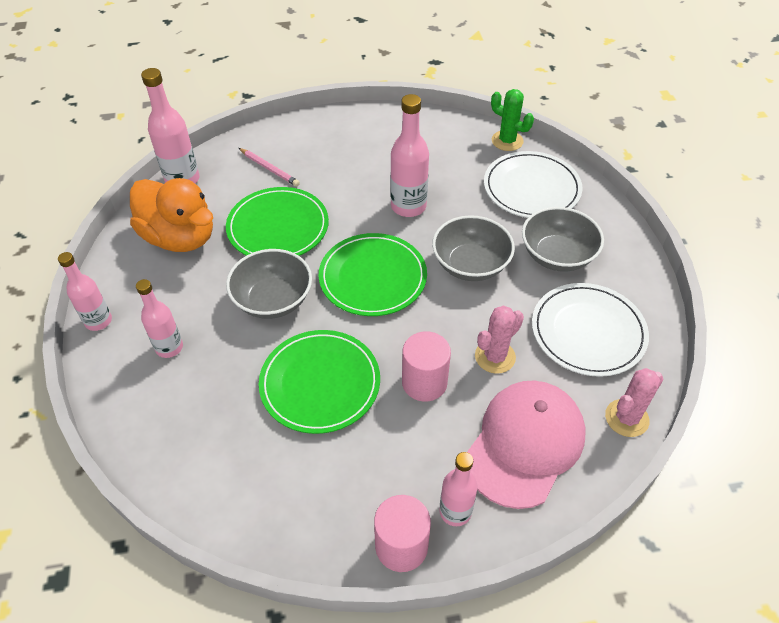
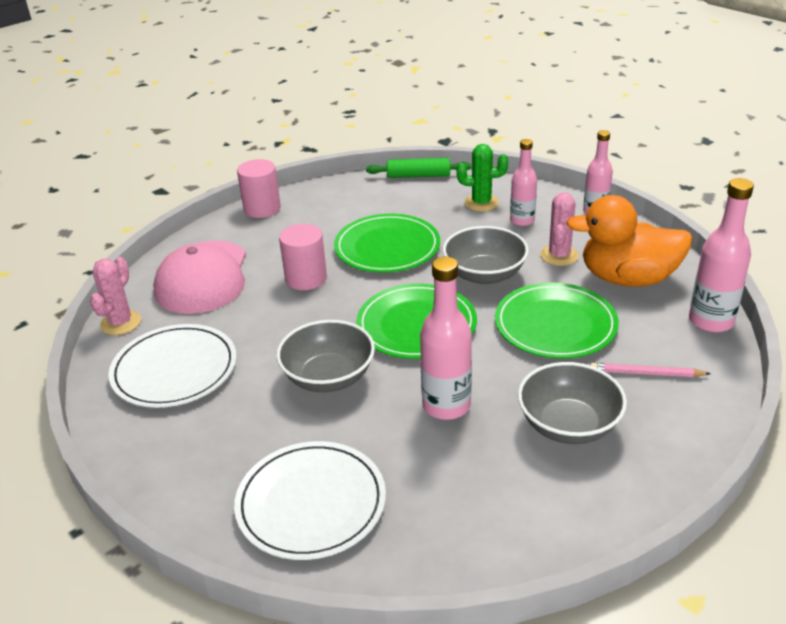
camera: 150 degrees right, 15 degrees down
(177, 497) = (418, 176): none -> green rolling pin
(455, 511) = (236, 232): pink bottle -> none
(495, 357) = (256, 316): pink cactus -> pink cactus (559, 255)
(507, 141) = (393, 570): green cactus -> green cactus (481, 203)
(557, 255) = (236, 429): grey bowl -> grey bowl (568, 425)

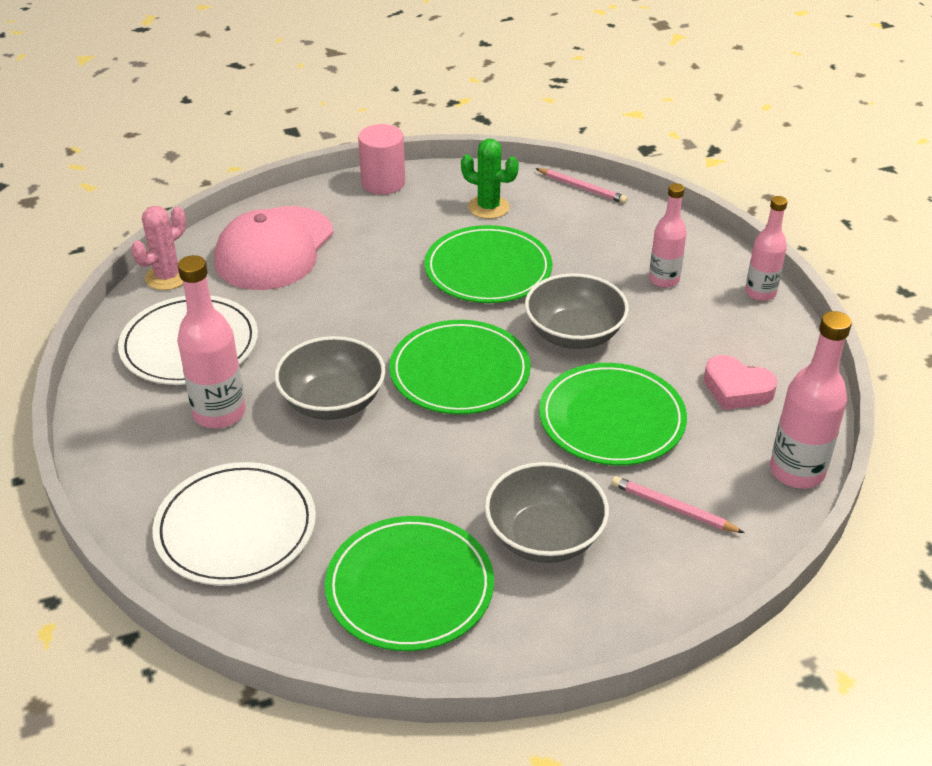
camera: 20 degrees right, 5 degrees up
(306, 278) = (378, 281): pink cylinder -> none
(418, 176) = (582, 188): green rolling pin -> pink pencil
(446, 405) = (431, 472): pink bottle -> pink bottle (219, 413)
(481, 203) = (631, 243): green cactus -> green cactus (488, 207)
(491, 500) = (410, 587): none -> green plate
(559, 255) = (676, 336): pink cactus -> none
(627, 279) = (736, 389): orange duck -> pink heart

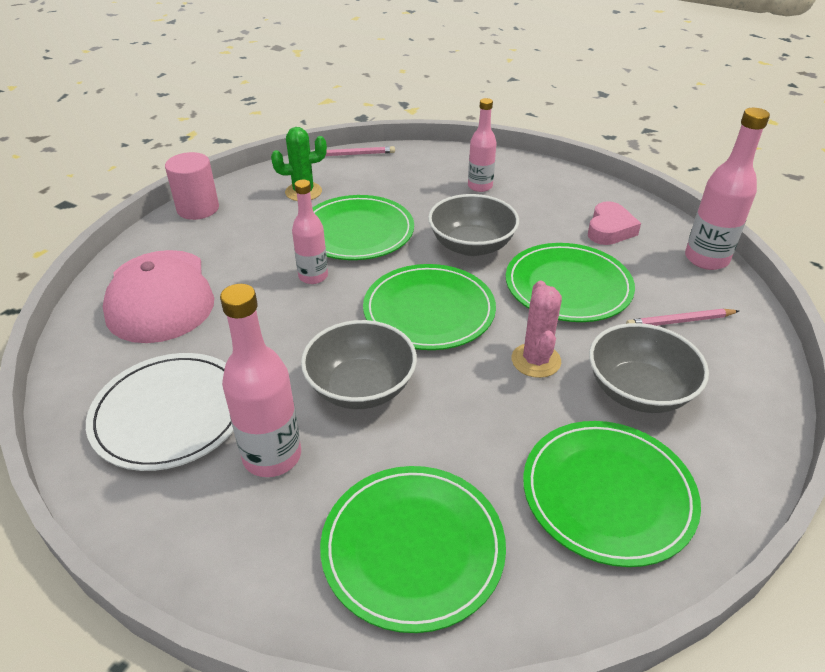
camera: 40 degrees left, 0 degrees up
(167, 277) = (76, 367): pink cactus -> pink cactus (536, 360)
(236, 528) = (413, 548): white plate -> green plate
(736, 389) = (609, 229): pink heart -> pink heart turned 60 degrees counterclockwise
(760, 293) = (544, 169): pink bottle -> pink bottle (313, 276)

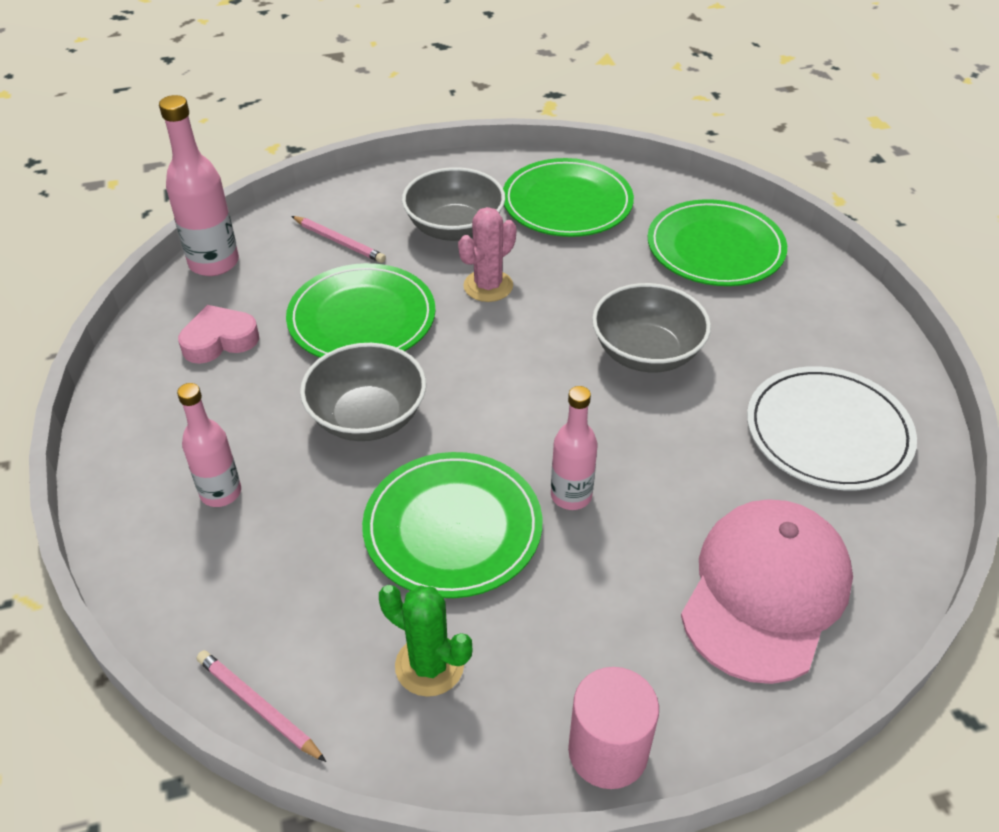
camera: 135 degrees left, 5 degrees up
(272, 456) = (763, 348): pink bottle -> none
(429, 311) = (509, 378): green plate -> none

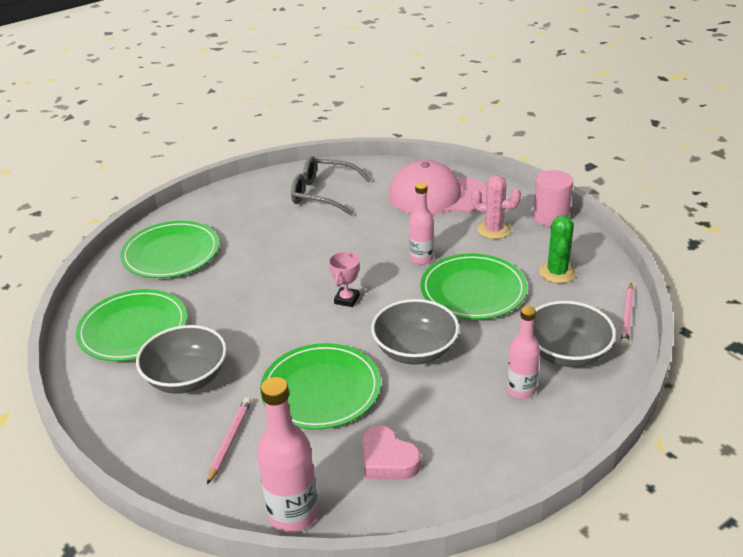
camera: 110 degrees left, 10 degrees down
(488, 286) = (254, 339): pink cactus -> pink cactus (493, 230)
(516, 383) = (347, 299): none -> pink trophy
(646, 353) = (291, 258): grey bowl -> grey bowl (566, 353)
(828, 432) = (323, 194): white plate -> grey glasses

